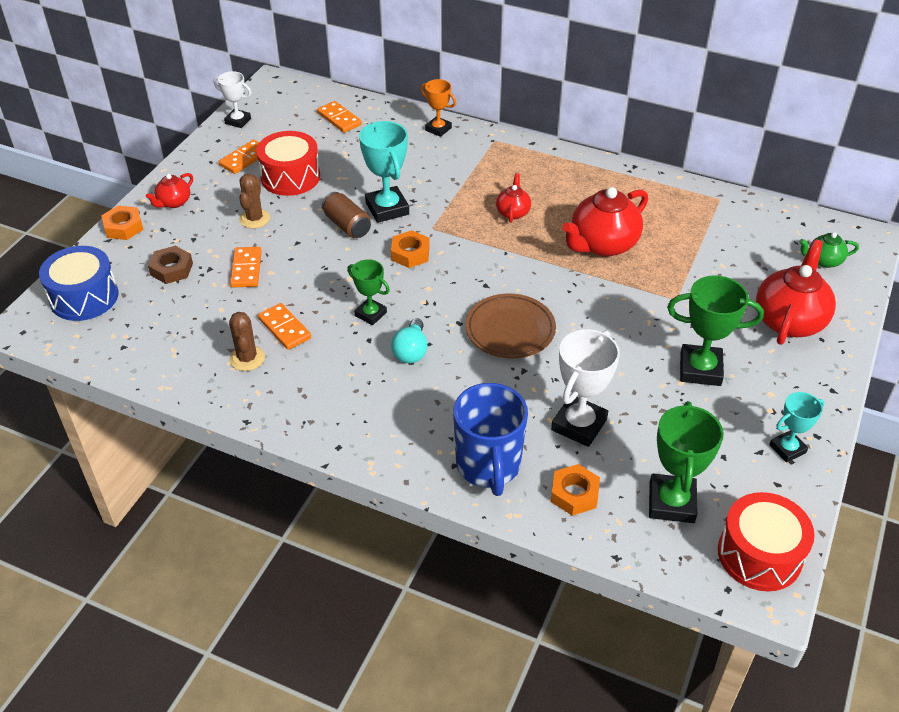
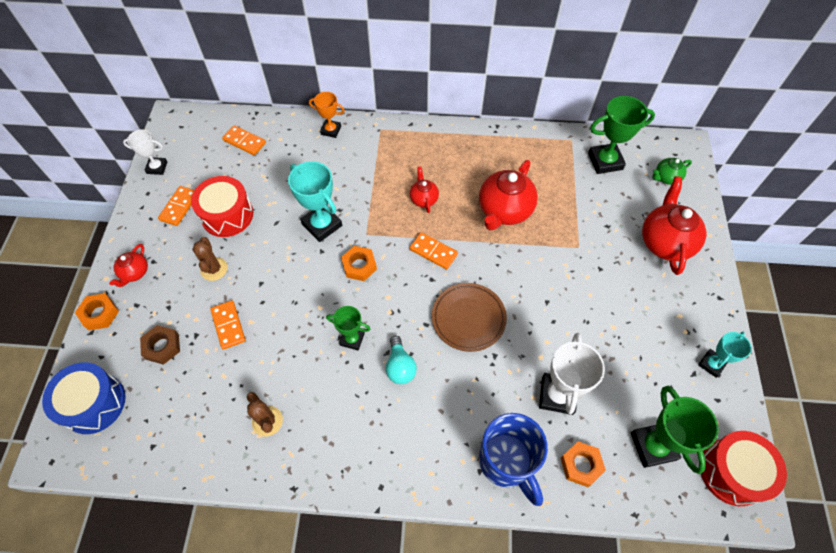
camera: 20 degrees left, 15 degrees up
(284, 328) = (286, 378): orange domino -> orange domino (433, 252)
(347, 225) = (296, 252): brown can -> none
(700, 369) = (622, 309): green trophy -> green trophy (605, 161)

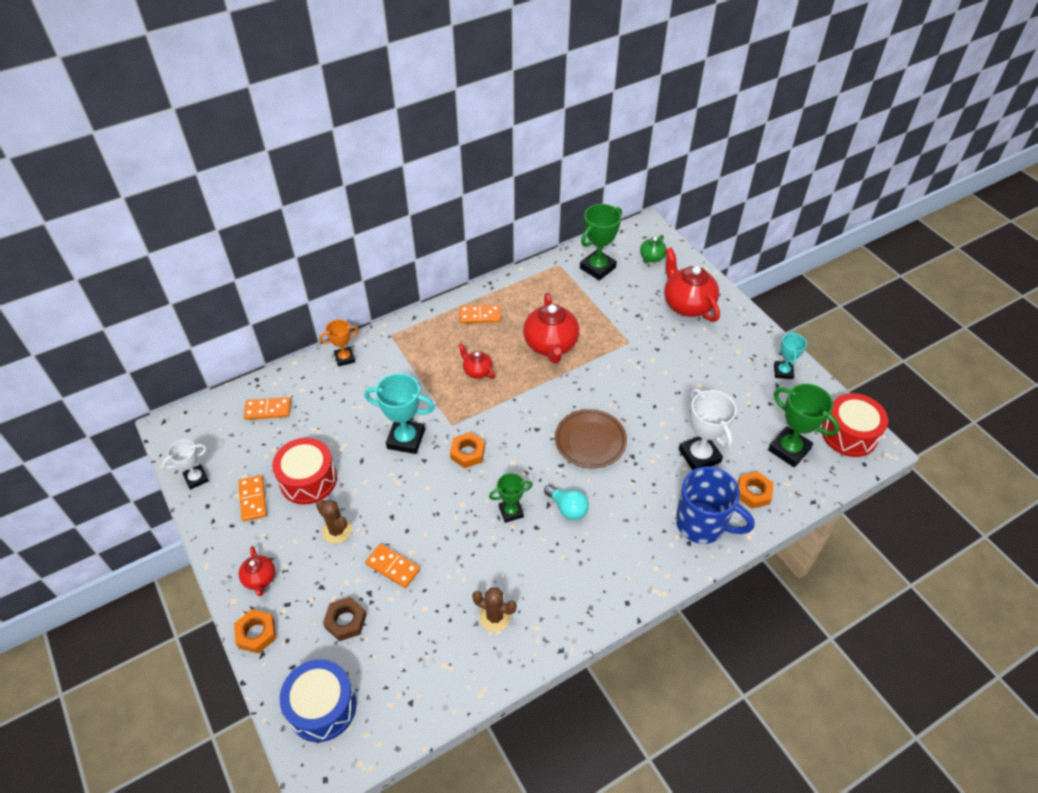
camera: 35 degrees left, 10 degrees down
(433, 252) = (520, 407): orange domino -> orange domino (480, 316)

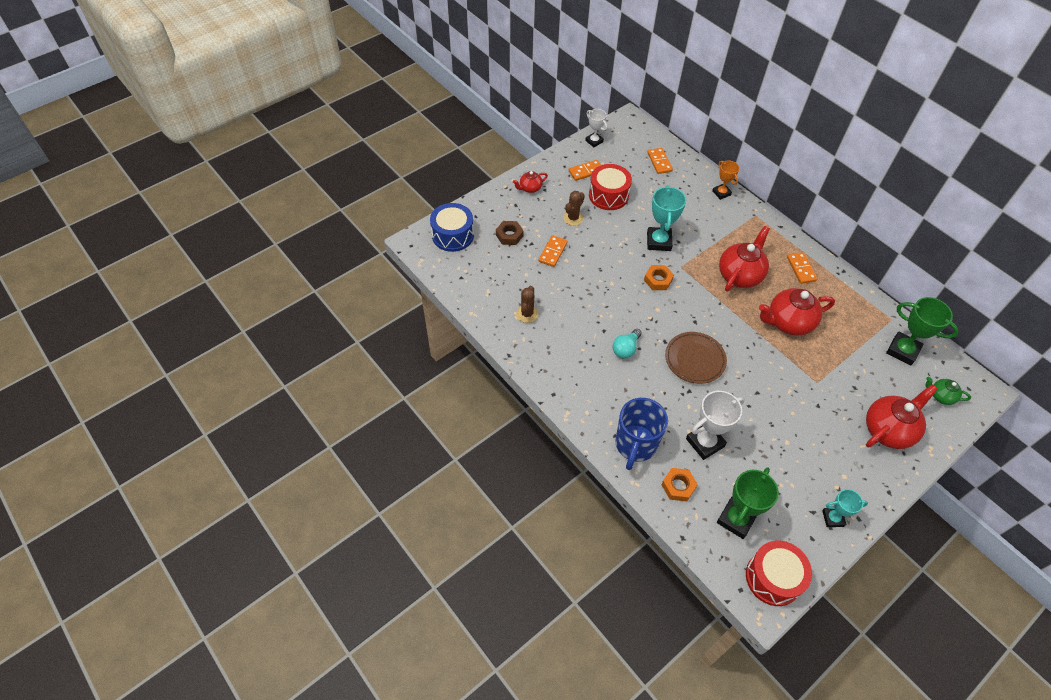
camera: 80 degrees right, 5 degrees up
(256, 633) = (494, 195): orange nut -> none
(477, 371) = (740, 275): red teapot -> red teapot, size x1.93
(511, 512) = (613, 313): green trophy -> none

